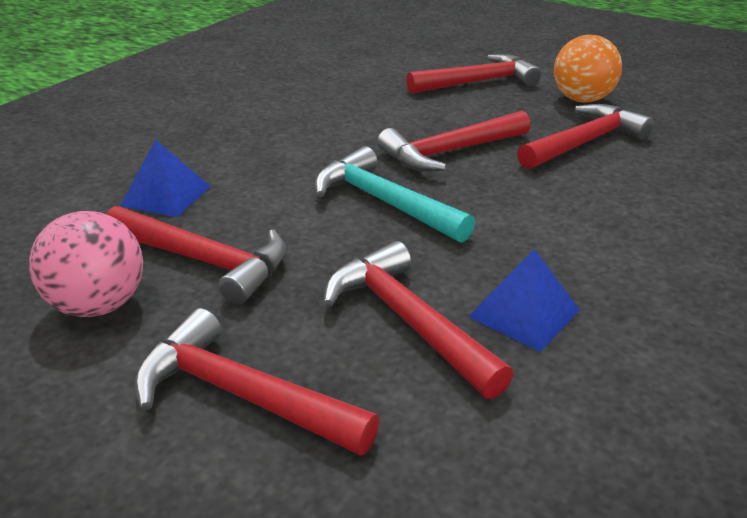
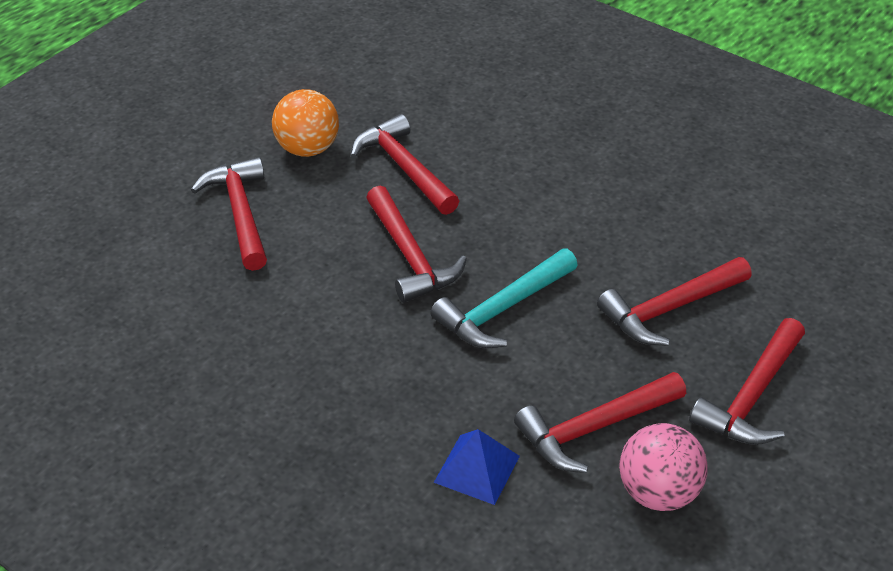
camera: 85 degrees left, 10 degrees up
(204, 261) = (594, 428): red hammer -> red hammer turned 150 degrees counterclockwise
(524, 313) = (658, 250): blue pyramid -> none

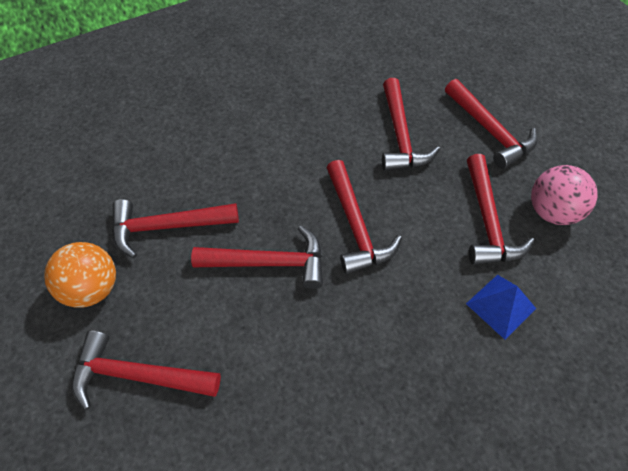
camera: 65 degrees left, 15 degrees up
(503, 309) = (356, 226): turquoise hammer -> red hammer

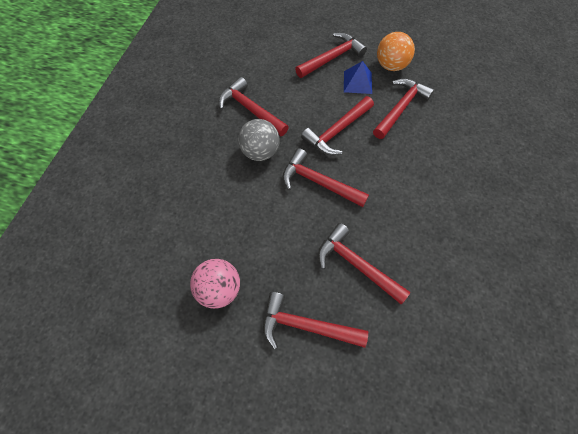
camera: 135 degrees right, 5 degrees up
(385, 317) = (260, 152): none -> grey ball
(487, 221) = (252, 247): red hammer -> red hammer (250, 109)
(501, 306) = (209, 202): blue pyramid -> blue pyramid (357, 82)

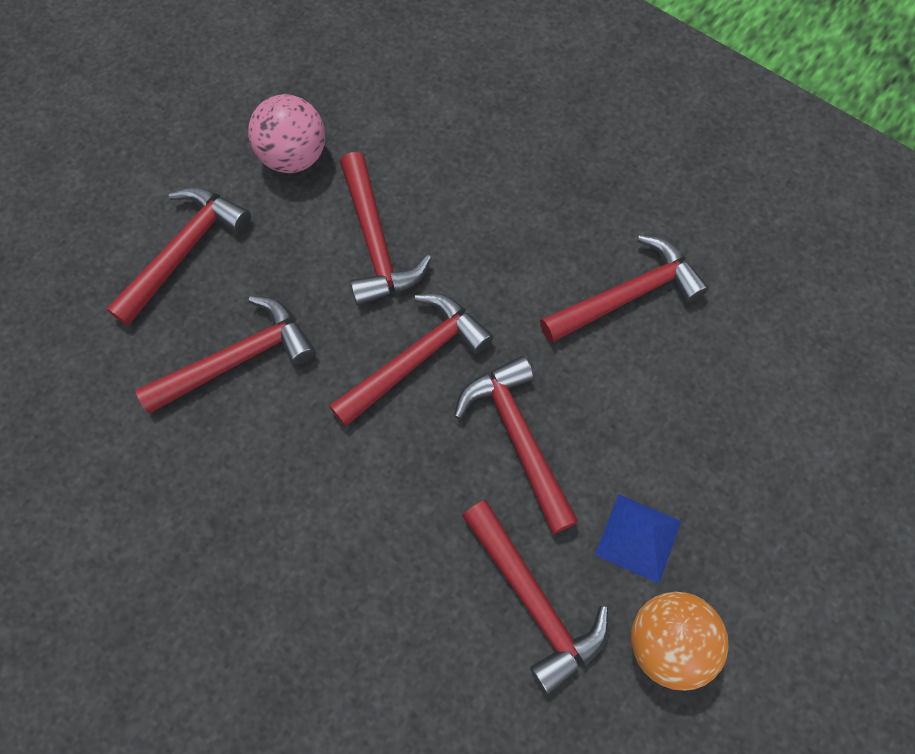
camera: 110 degrees right, 5 degrees up
(260, 152) = (520, 283): grey ball -> none
(332, 58) = (730, 511): red hammer -> red hammer (376, 242)

